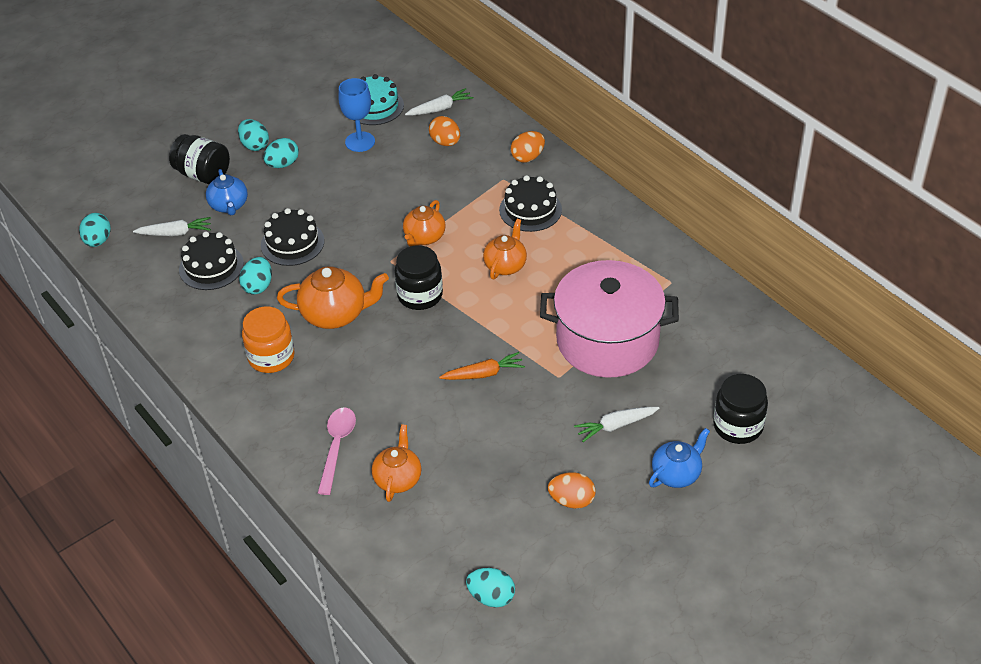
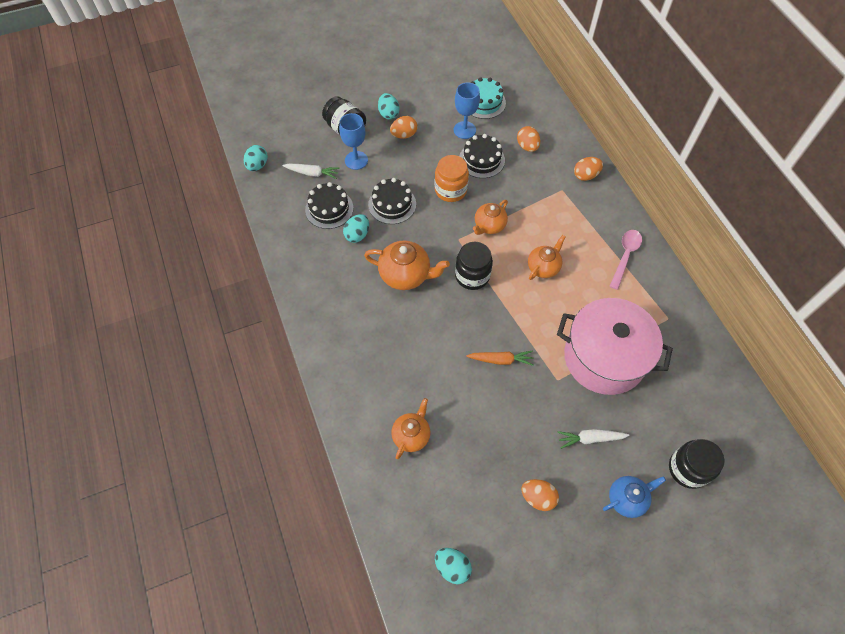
camera: 15 degrees right, 15 degrees up
(229, 206) = (356, 160): blue teapot -> blue goblet
(271, 357) = (349, 299): orange jar -> orange jar (450, 190)
(283, 164) = (404, 135): turquoise egg -> orange egg
(337, 446) = (375, 392): pink spoon -> pink spoon (625, 256)
(440, 109) = (531, 116): white carrot -> none
(530, 209) = (575, 222): black cake -> black cake (481, 160)

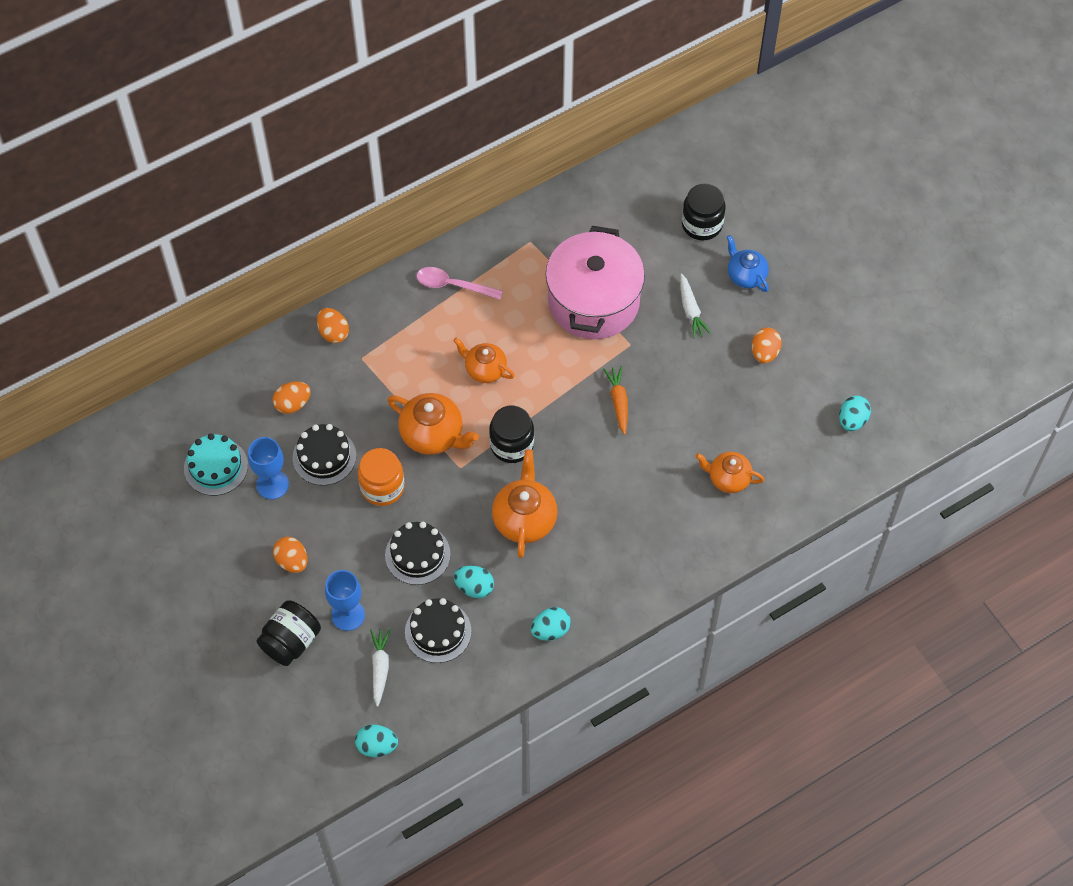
camera: 100 degrees left, 0 degrees up
(388, 114) = (253, 589): turquoise egg -> turquoise egg (550, 630)
(489, 226) = (433, 435): orange teapot -> orange teapot, size x1.51

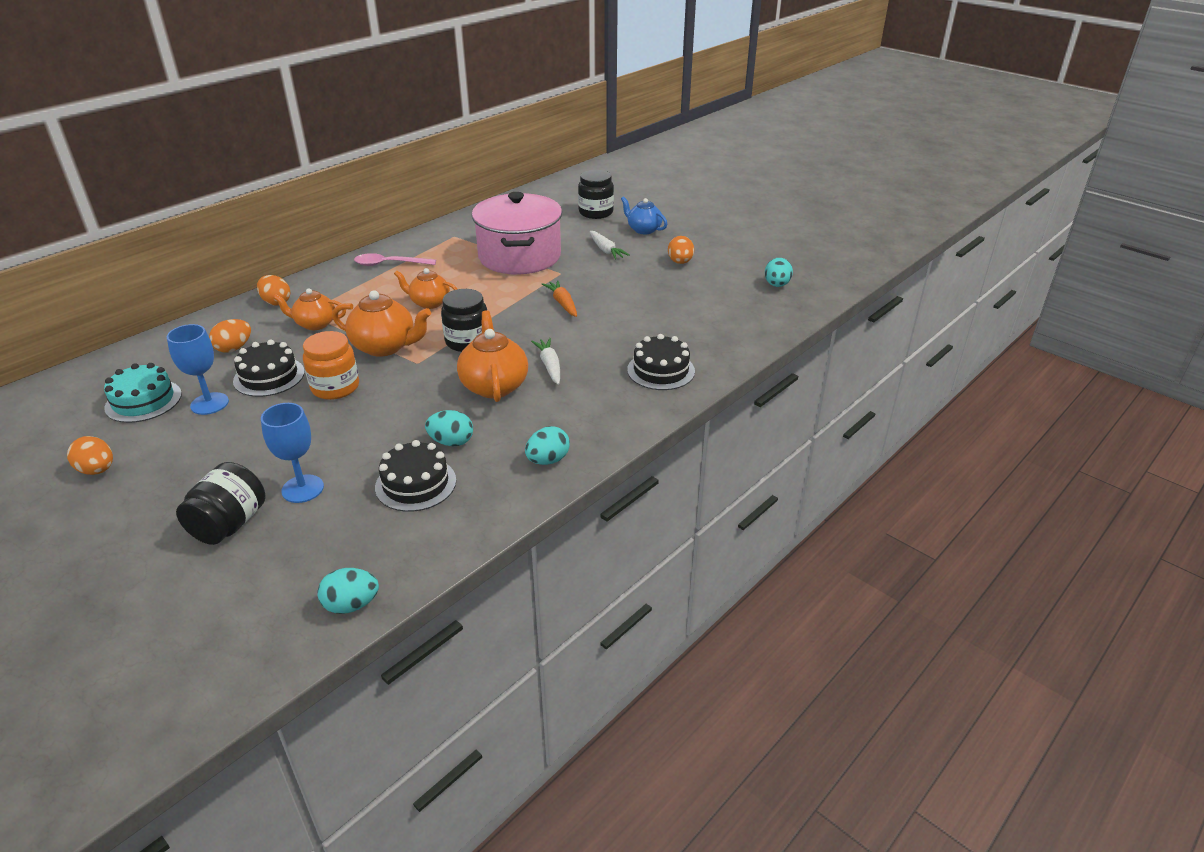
camera: 15 degrees left, 25 degrees down
(292, 561) = (232, 456): orange egg -> orange egg (97, 470)
(380, 668) = (347, 528): white carrot -> white carrot (549, 366)
(417, 554) = (381, 428): black cake -> black cake (661, 370)
(728, 478) = (686, 331): orange teapot -> orange teapot (315, 324)

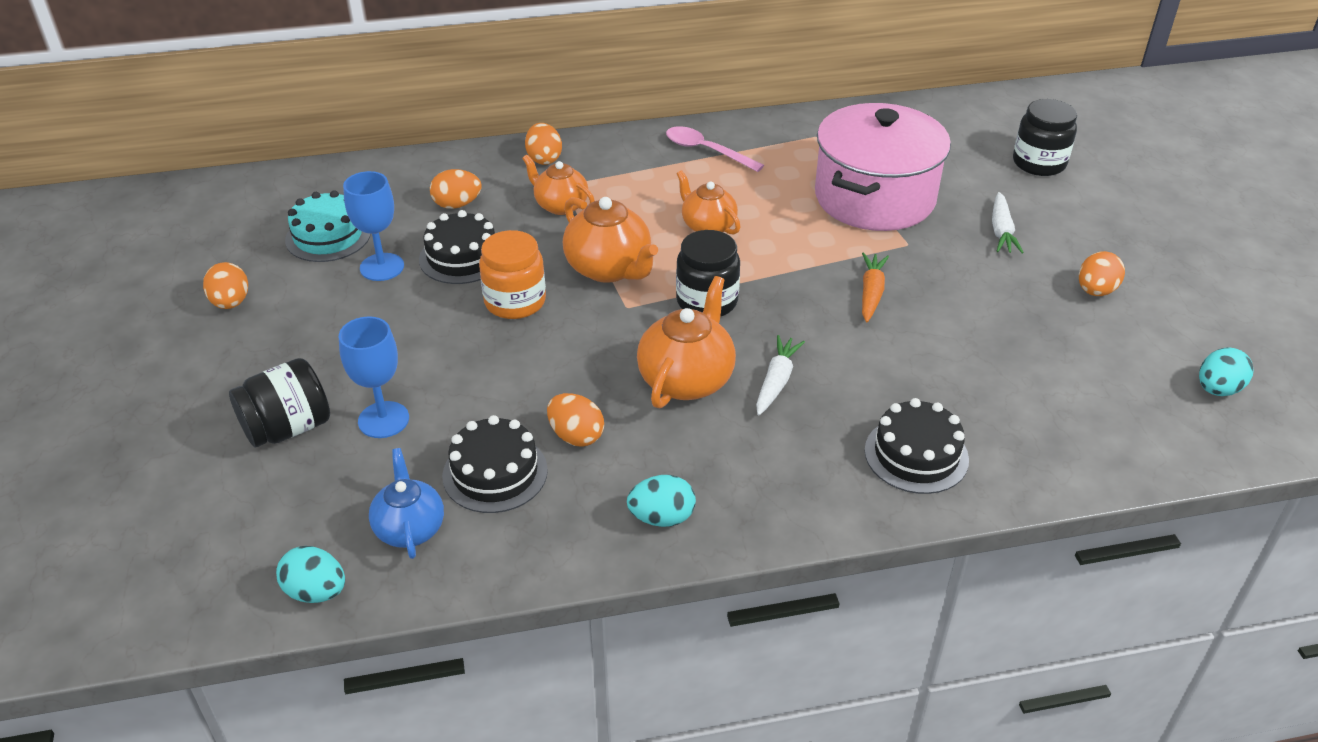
camera: 35 degrees right, 5 degrees up
(451, 442) = (576, 436): turquoise egg -> orange egg
(643, 229) = (1086, 216): blue teapot -> blue teapot (410, 528)

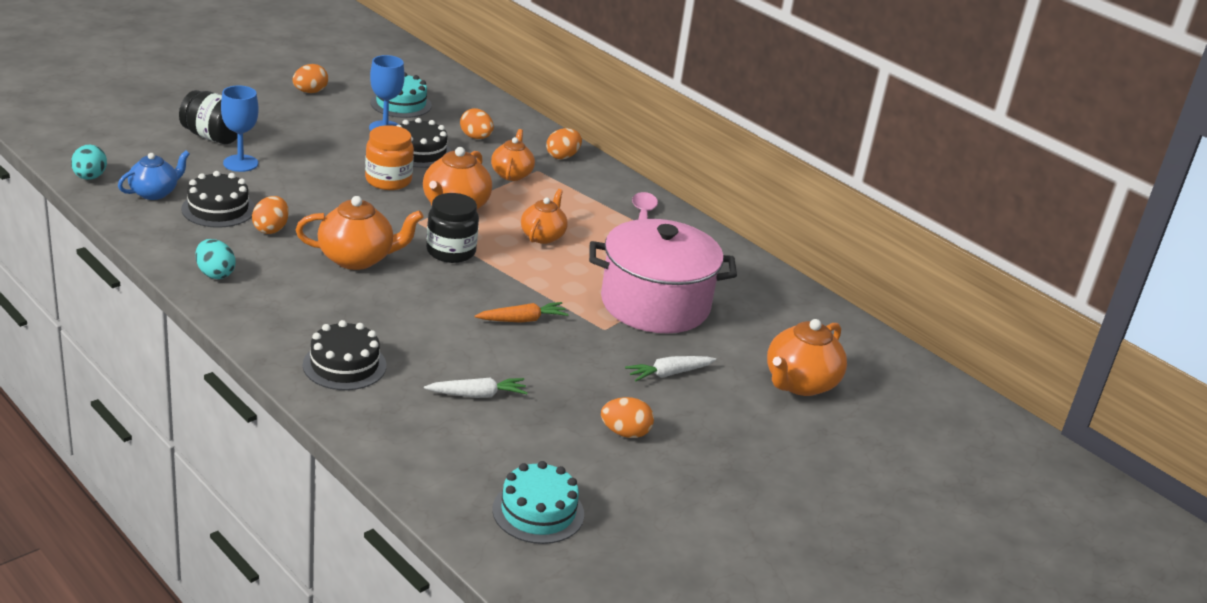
camera: 55 degrees right, 10 degrees down
(776, 381) = (382, 294): white carrot -> white carrot (477, 395)
(1039, 163) = (800, 383): black jar -> orange teapot
(1217, 389) = (538, 512): turquoise egg -> turquoise cake

